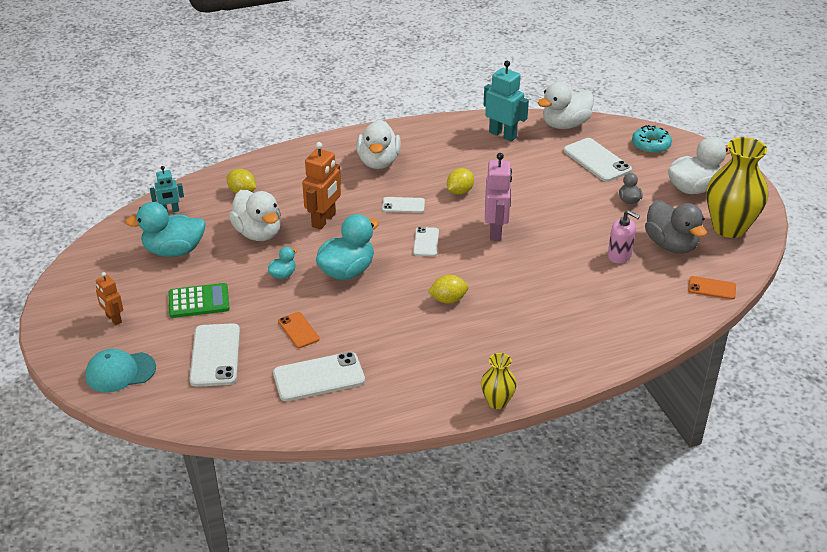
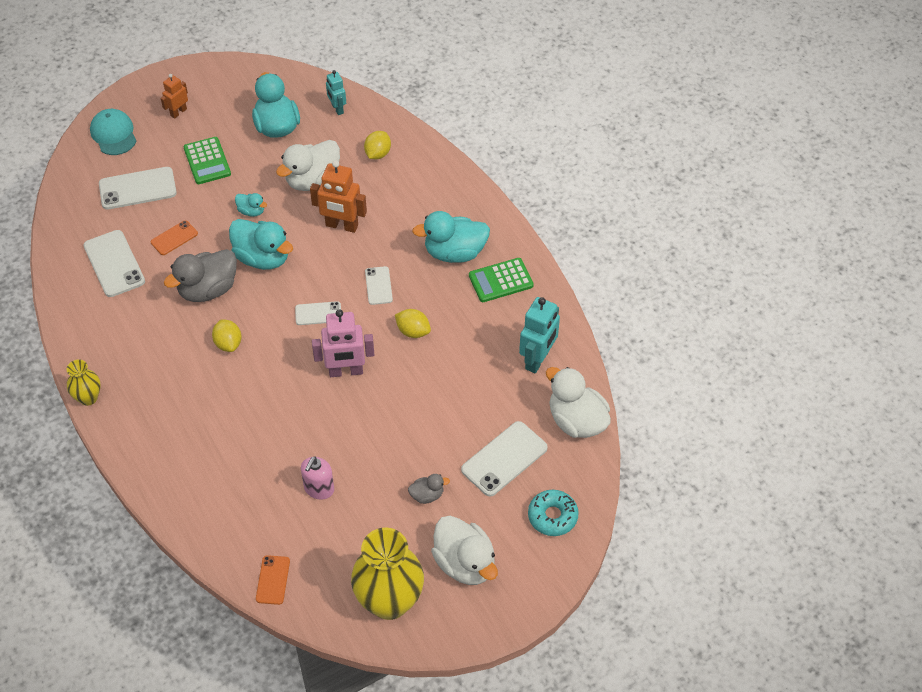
camera: 80 degrees right, 15 degrees up
(378, 162) = (454, 252): white duck -> turquoise duck
(417, 143) = (500, 280): none -> green calculator
(671, 245) = (346, 539): grey duck -> grey duck (208, 289)

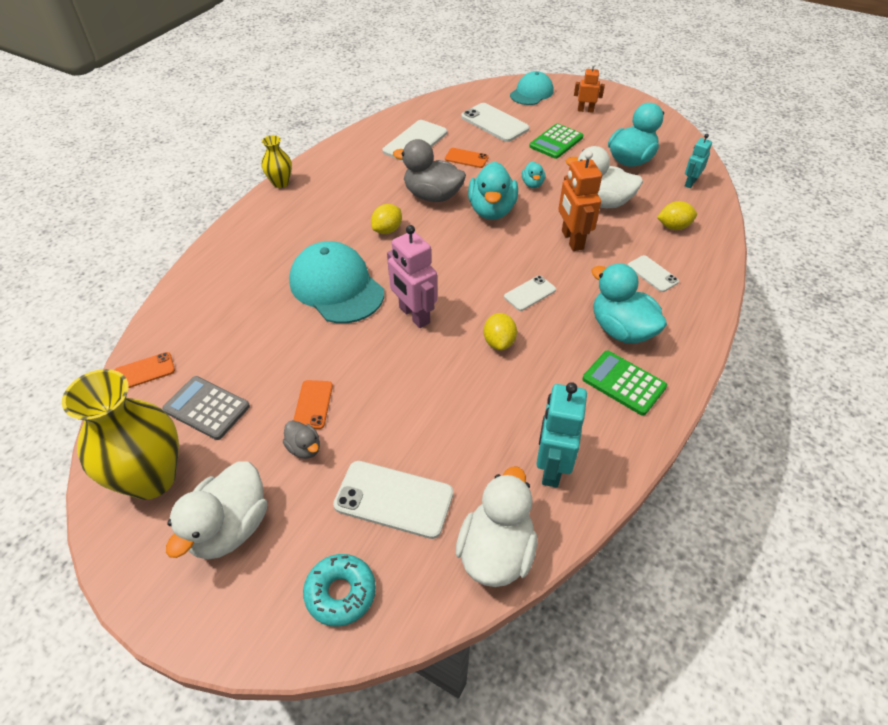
camera: 60 degrees right, 5 degrees down
(273, 410) = (336, 287): none -> turquoise cap
(318, 313) = (463, 268): white phone -> white phone (652, 274)
(319, 489) = (266, 357): pink soap dispenser -> none
(345, 546) = (207, 408): none -> grey calculator
(390, 475) = (313, 404): none -> orange phone
(538, 359) = (551, 467): turquoise robot -> turquoise robot turned 105 degrees clockwise

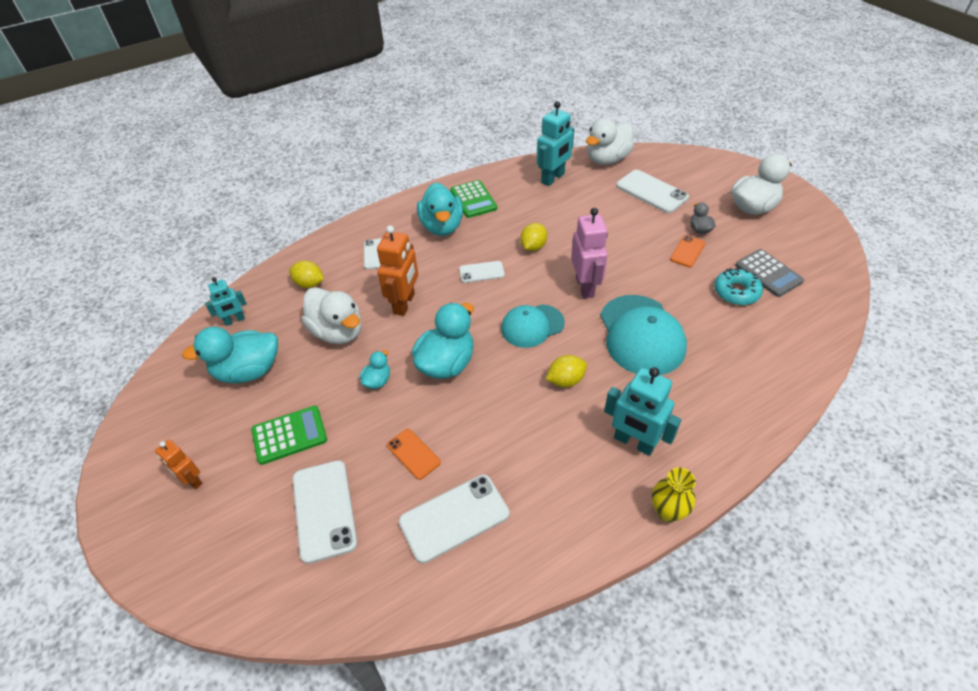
camera: 150 degrees left, 0 degrees up
(144, 371) = (823, 316): orange phone -> none
(151, 478) = (806, 244): yellow vase -> none
(315, 209) = (634, 442): none -> turquoise robot
(340, 593) = (694, 168): turquoise donut -> turquoise donut (736, 292)
(432, 196) = (492, 408): grey duck -> none
(531, 93) = (211, 560): turquoise cap -> turquoise cap (532, 326)

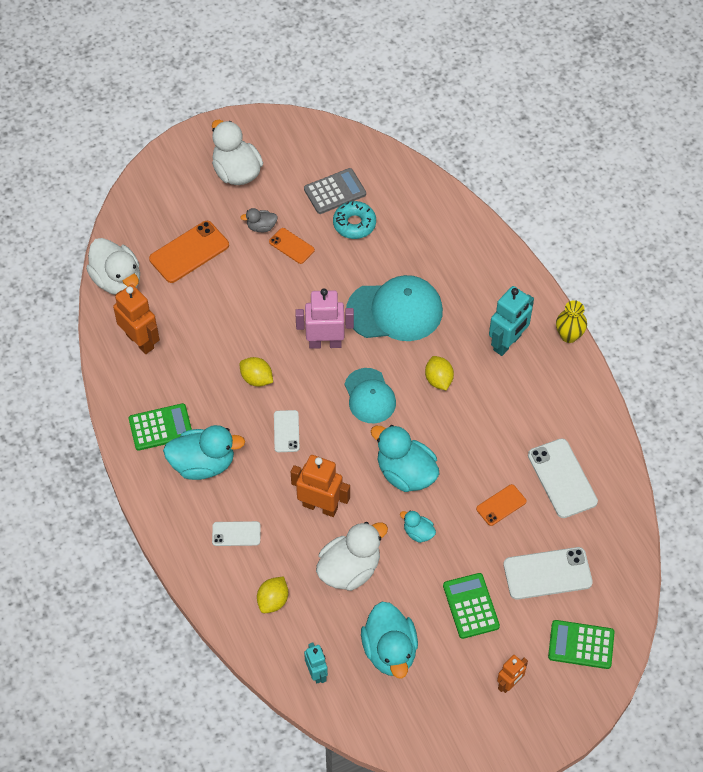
camera: 85 degrees left, 10 degrees up
(226, 555) = (581, 645): none -> green calculator
(553, 178) = (140, 341): turquoise robot -> orange robot
(651, 192) = (189, 252): white phone -> orange phone

